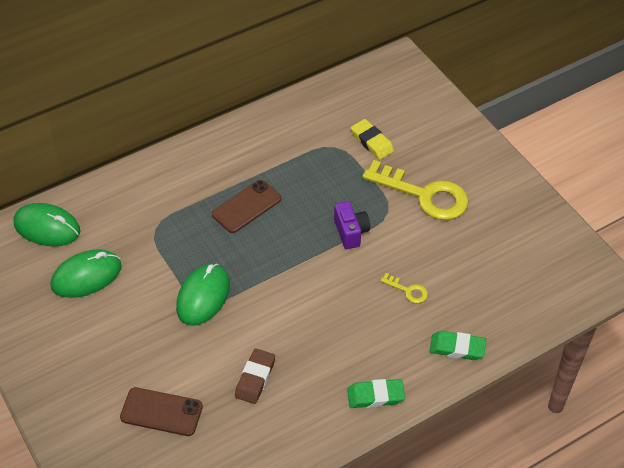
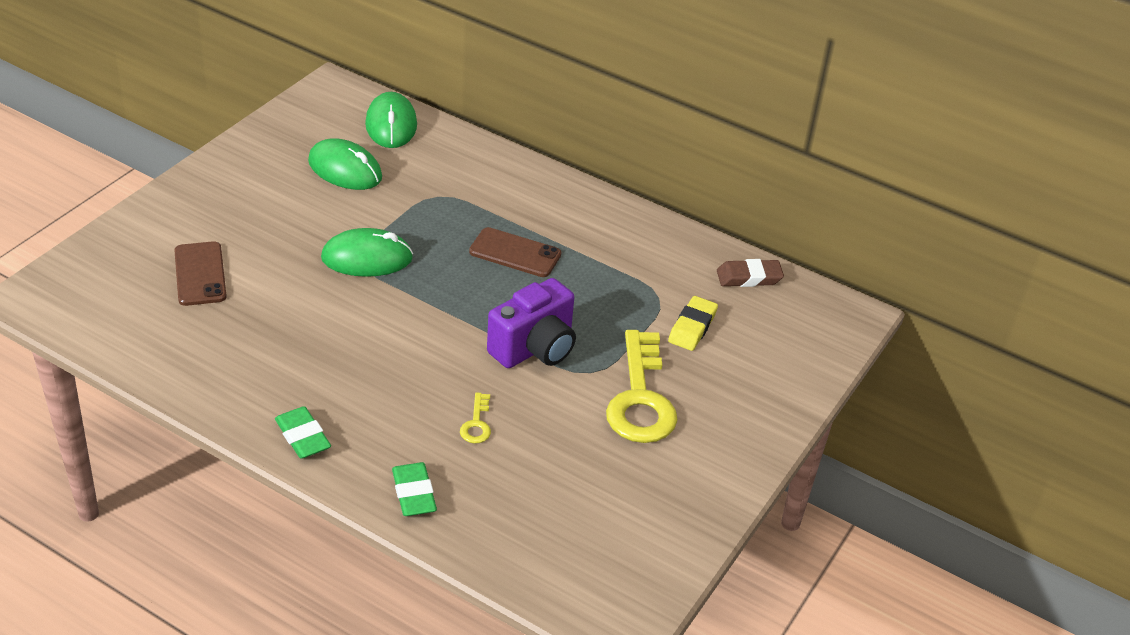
camera: 60 degrees right, 10 degrees down
(255, 378) = (278, 330): brown eraser -> brown eraser (749, 277)
(351, 232) = (534, 348): purple camera -> purple camera, size x1.58

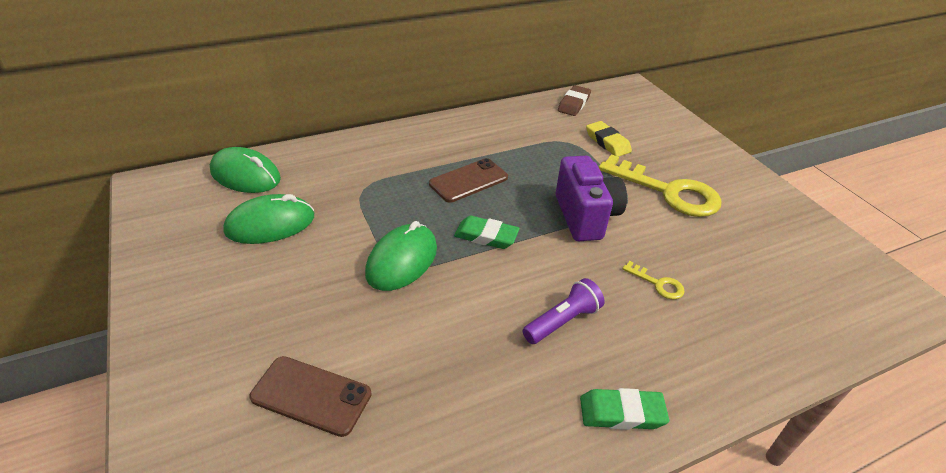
camera: 55 degrees left, 0 degrees up
(375, 375) = (562, 321): none -> purple flashlight
(414, 493) = (732, 361): green eraser -> green eraser (486, 236)

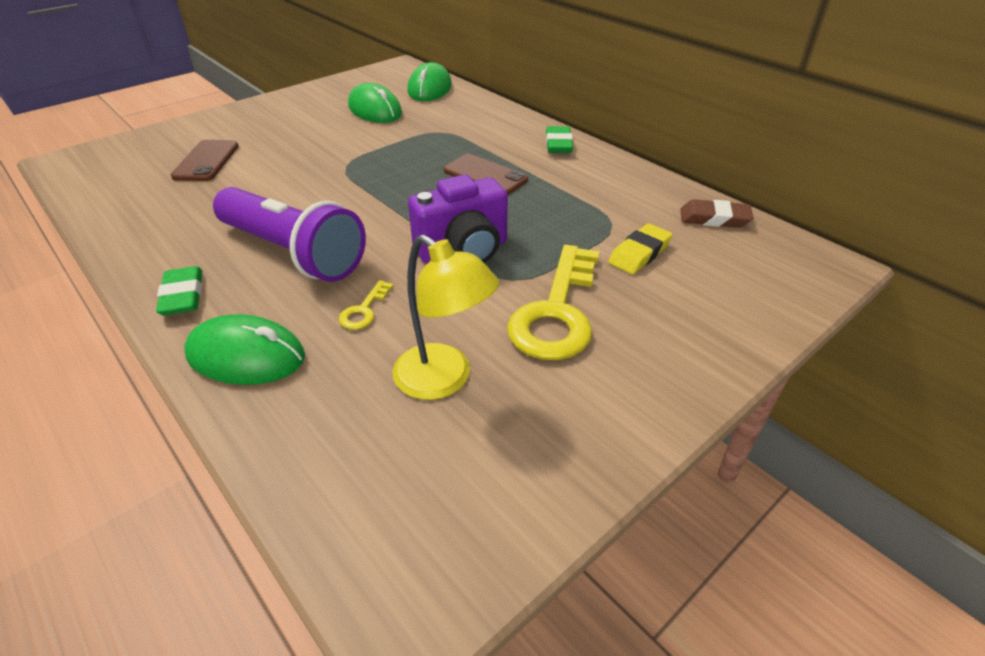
camera: 75 degrees right, 0 degrees up
(402, 260) = (351, 165): green mouse -> green mouse (246, 356)
(486, 236) = (401, 197): green eraser -> green eraser (558, 144)
(562, 321) = (293, 252): purple flashlight -> purple flashlight, size x2.00
(737, 255) = (444, 380): none -> yellow lamp

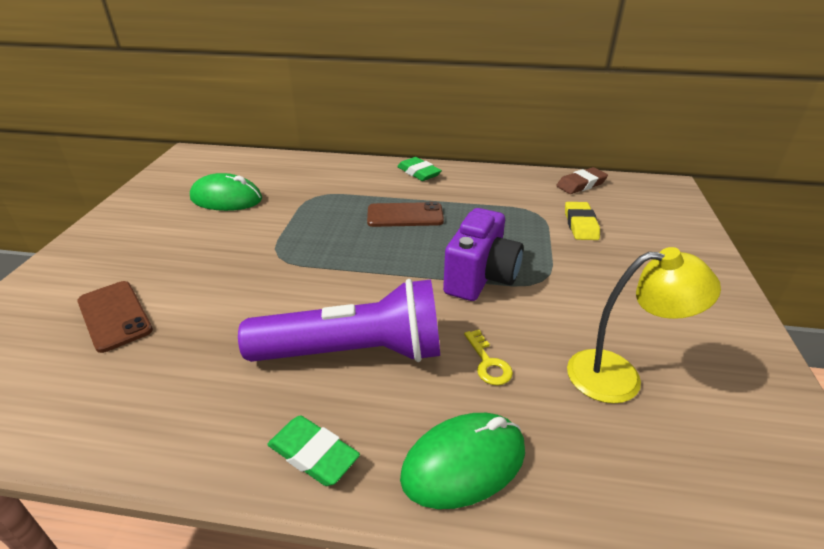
camera: 40 degrees left, 5 degrees down
(430, 88) = (249, 164): green mouse -> none
(557, 312) = (601, 287): yellow key -> none

